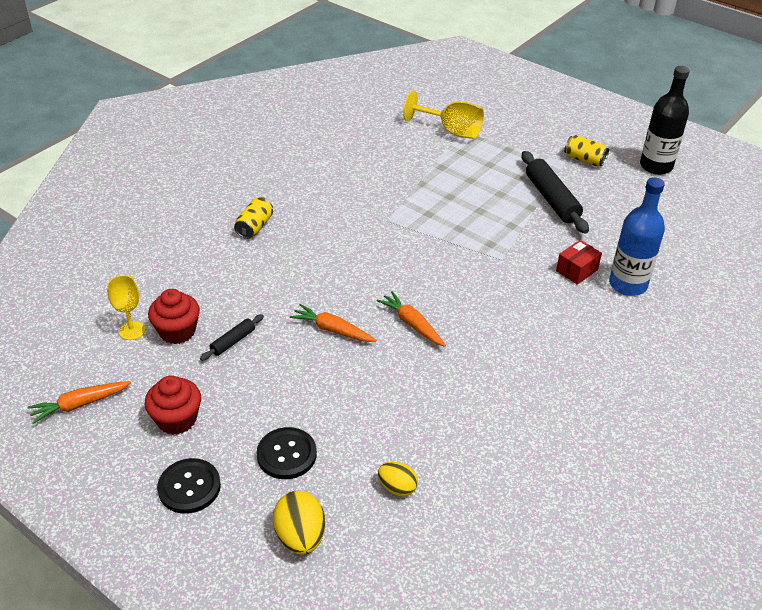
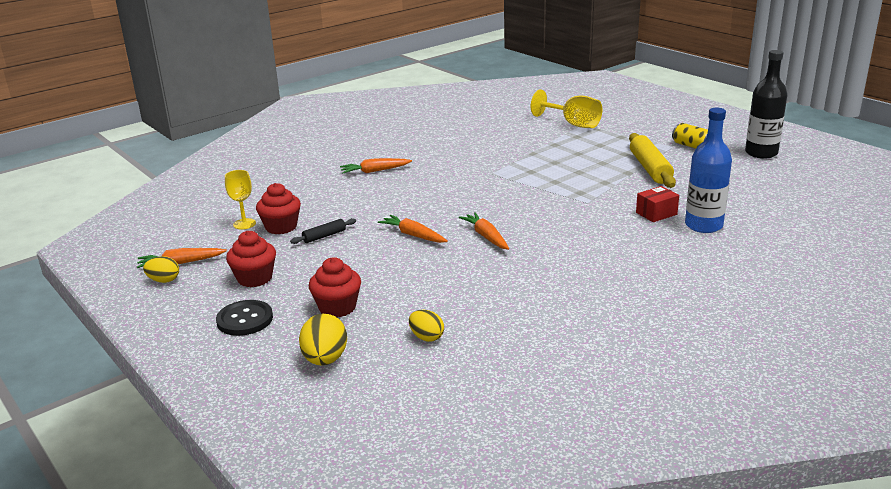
camera: 15 degrees right, 15 degrees down
(70, 436) = (164, 280): none -> yellow egg
(254, 227) = (375, 171): yellow can -> orange carrot
(286, 454) = (337, 307): black button -> red cupcake
(551, 199) = (650, 168): black rolling pin -> yellow rolling pin

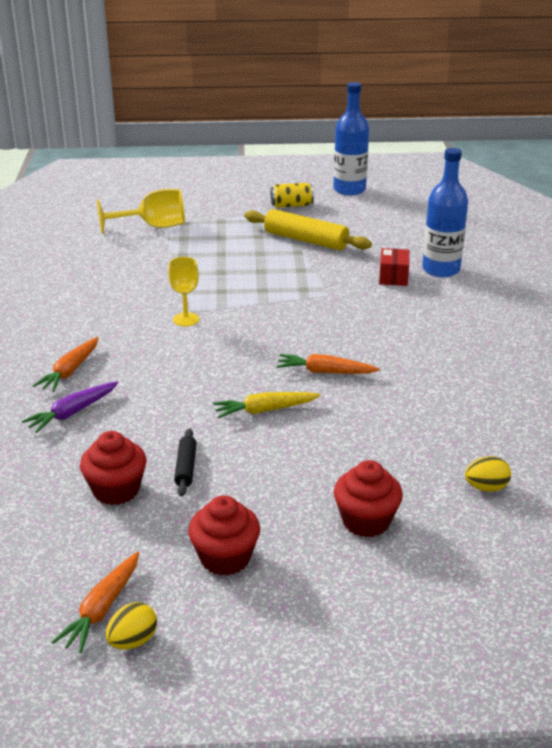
camera: 55 degrees left, 5 degrees up
(244, 224) = (64, 516): yellow goblet -> yellow goblet (186, 319)
(245, 319) = (319, 601): black button -> none
(325, 359) = (468, 571): yellow egg -> none
(336, 188) = (72, 413): none -> purple carrot
(413, 235) = (265, 410): orange carrot -> yellow carrot
(761, 153) = (349, 190): black bottle -> blue bottle

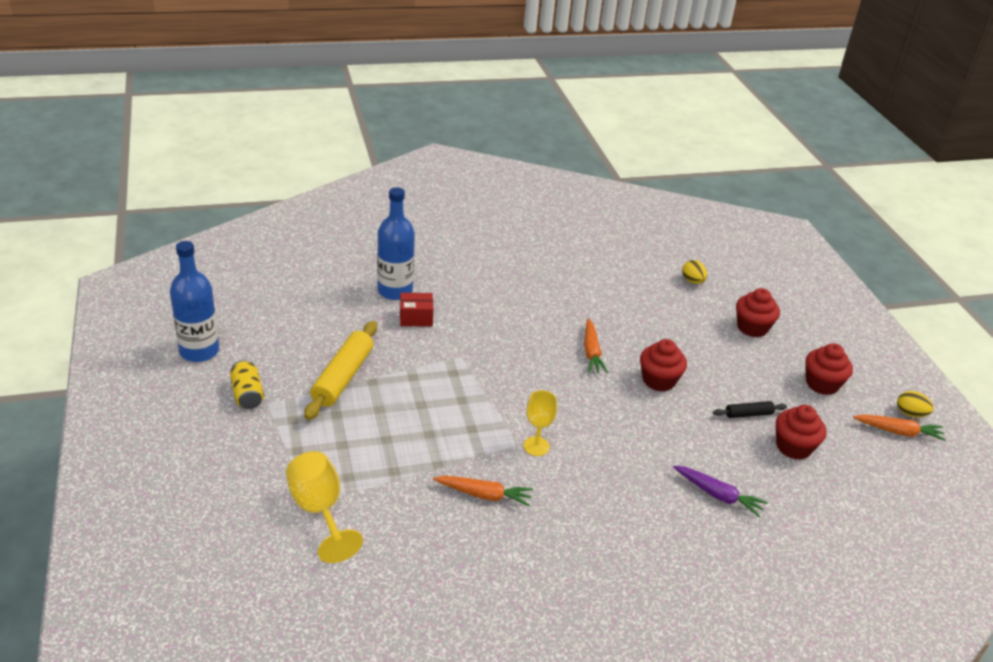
camera: 105 degrees left, 5 degrees up
(70, 371) = (658, 513): orange carrot -> orange carrot (484, 495)
(265, 410) = (658, 380): yellow carrot -> red cupcake

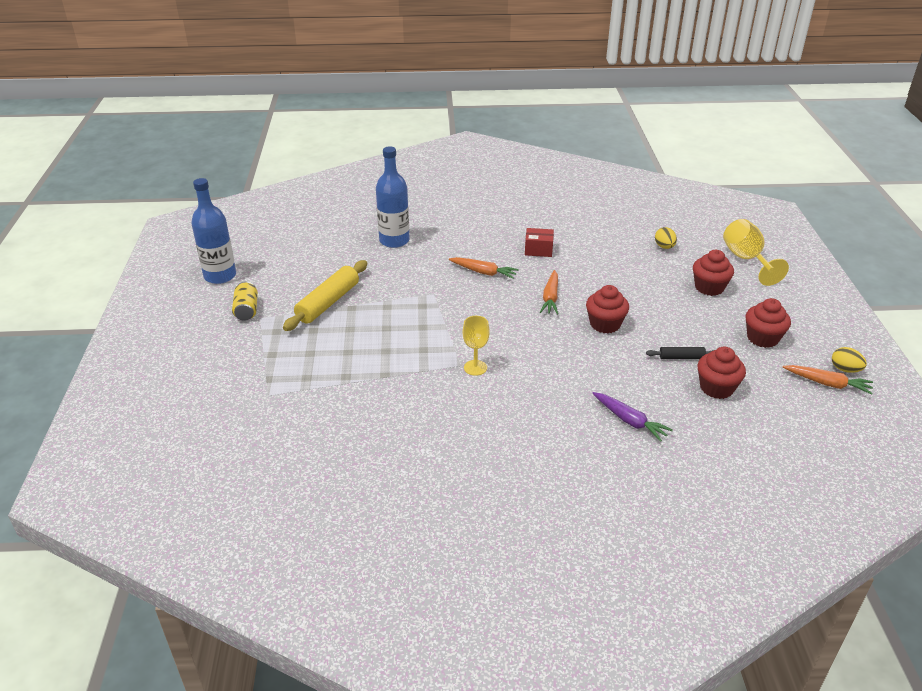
camera: 15 degrees right, 0 degrees up
(319, 511) = (274, 401): yellow goblet -> yellow goblet (746, 260)
(416, 318) = (405, 262): red box -> red box (538, 250)
(484, 495) = (416, 401): orange carrot -> orange carrot (483, 272)

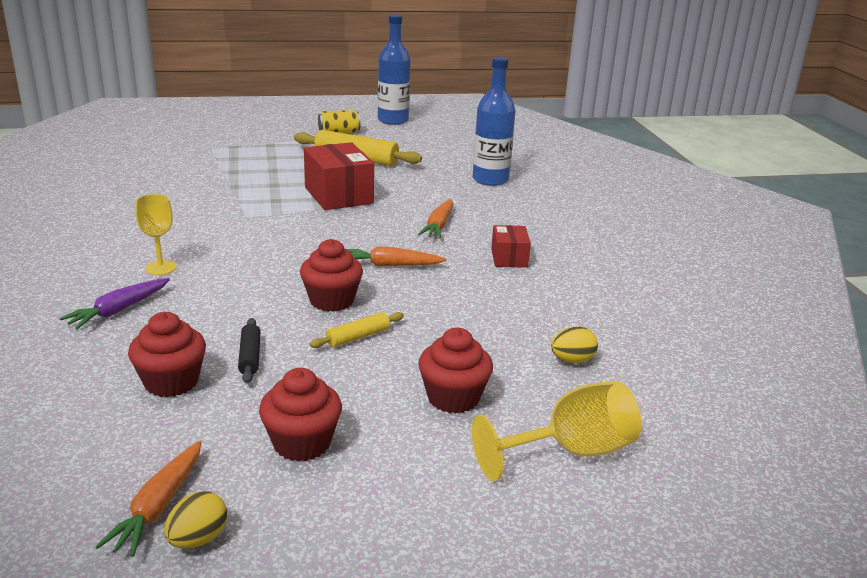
camera: 80 degrees right, 10 degrees down
(417, 315) = (338, 195): none -> red box
(475, 368) = (240, 224): yellow goblet -> yellow goblet (160, 268)
(651, 315) = (358, 337): none -> yellow rolling pin

